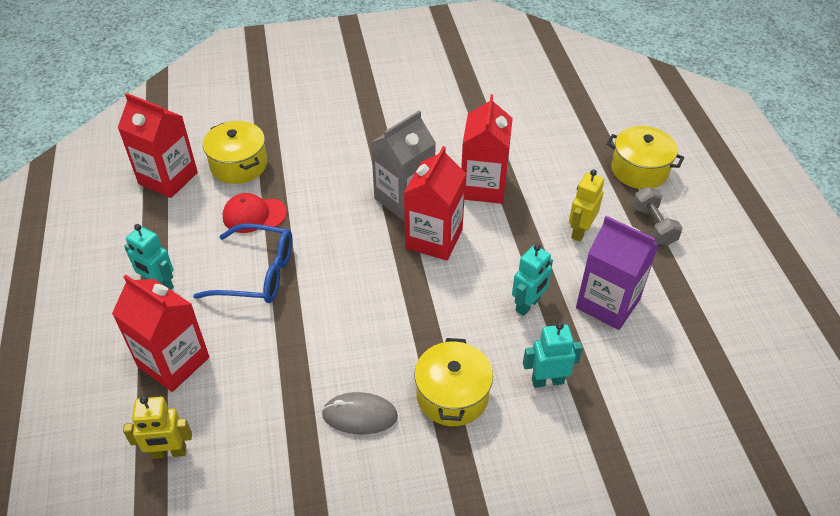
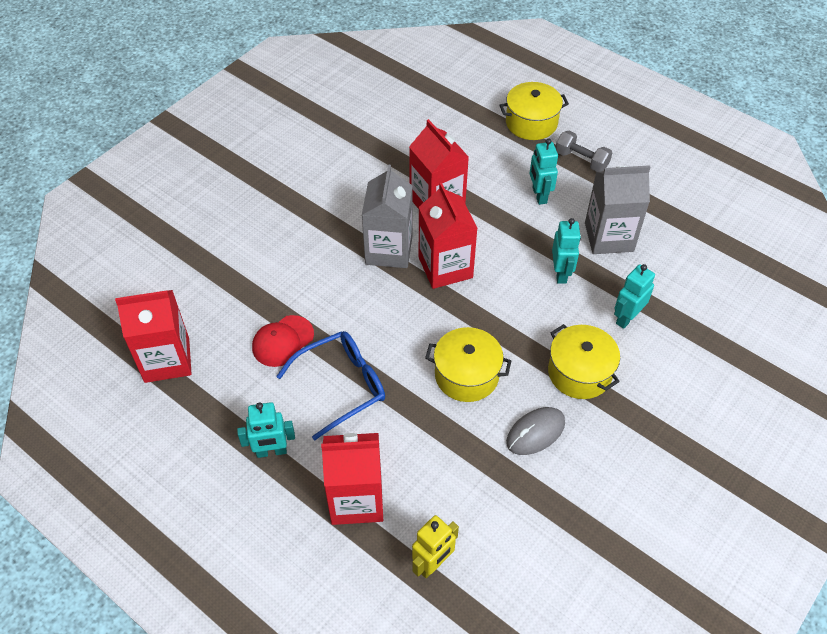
camera: 40 degrees left, 5 degrees up
(239, 165) = (218, 308): yellow pot -> yellow pot (466, 375)
(580, 231) = (539, 195): yellow robot -> turquoise robot
(608, 303) = (609, 237): purple carton -> grey carton

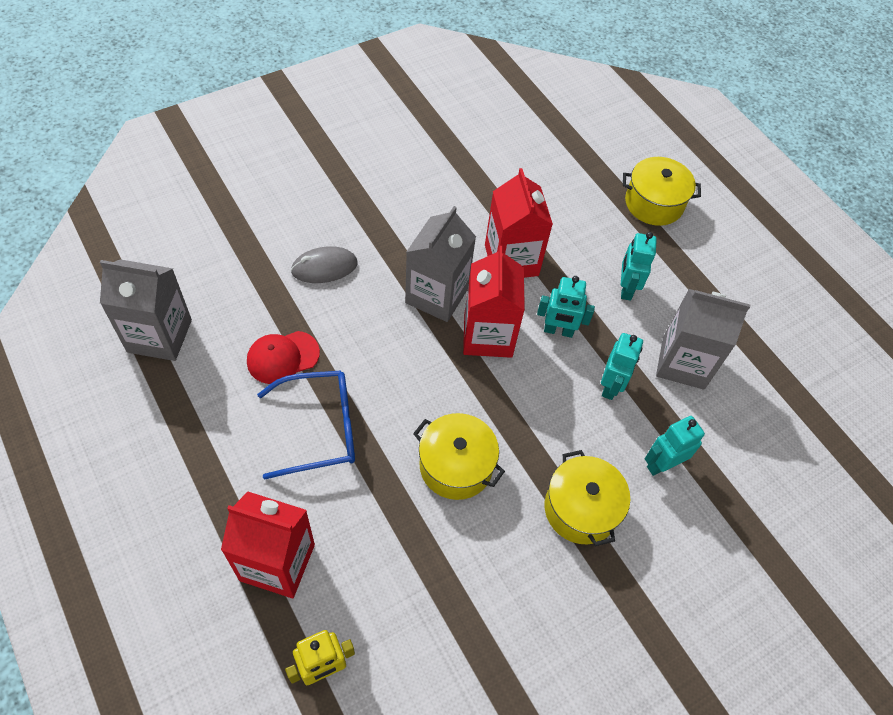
camera: 15 degrees right, 5 degrees up
(167, 360) = (159, 336): red carton -> grey carton
(271, 451) = (216, 475): turquoise robot -> turquoise robot (558, 331)
(535, 432) = (501, 560): grey mouse -> grey mouse (324, 267)
(581, 160) = (691, 264): grey dumbbell -> none

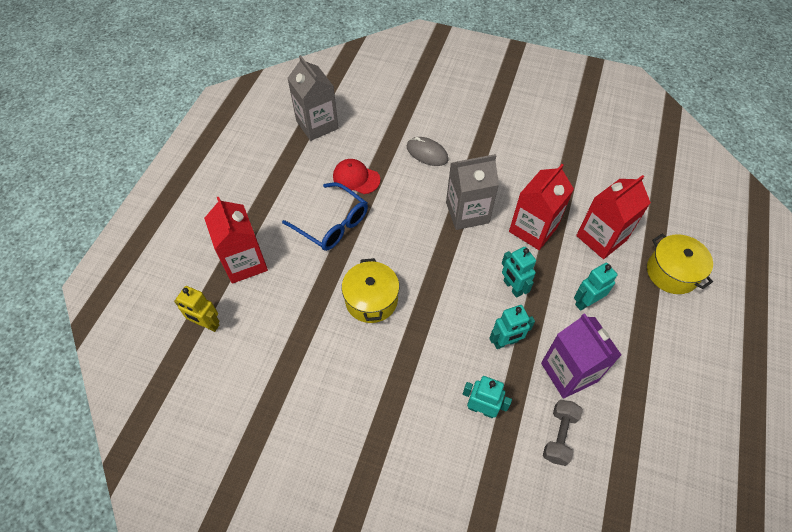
camera: 55 degrees right, 0 degrees up
(488, 335) = (469, 255): red carton -> red carton (601, 238)
(581, 509) = (406, 383): yellow pot -> none
(683, 363) = (569, 372): grey carton -> purple carton
(736, 423) = (559, 436): none -> grey dumbbell

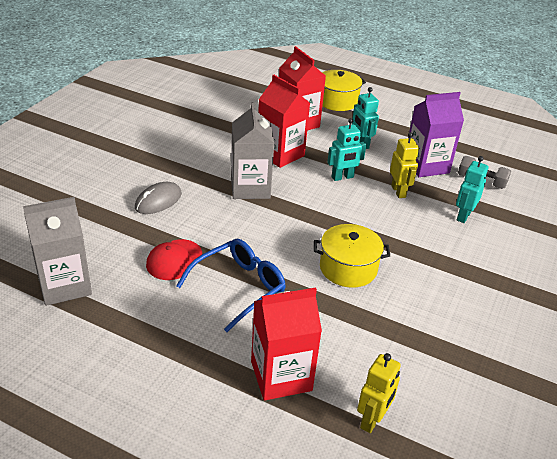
camera: 85 degrees left, 20 degrees down
(505, 342) = (398, 191): turquoise robot -> yellow robot

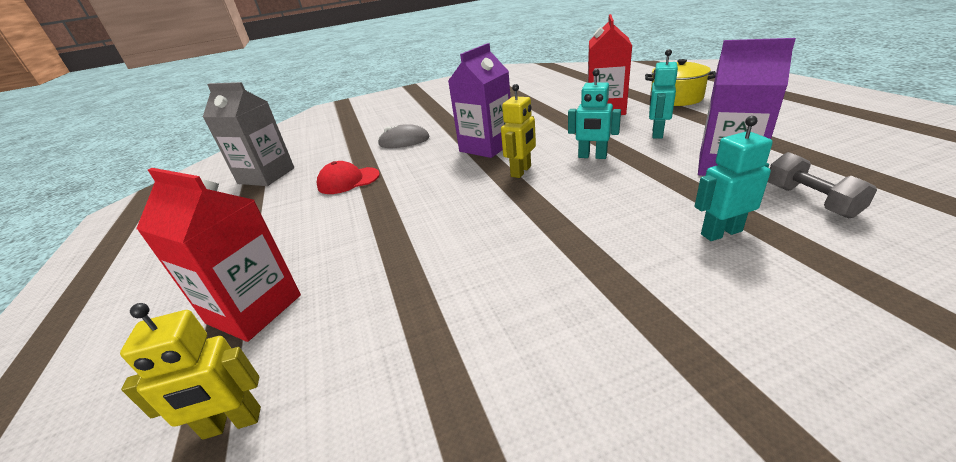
camera: 50 degrees right, 5 degrees down
(239, 287) = (355, 216): blue glasses -> none
(250, 188) = (486, 147): grey carton -> purple carton
(280, 154) = (552, 128): red carton -> none
(348, 268) = (474, 237): yellow pot -> none
(398, 191) = (648, 183): yellow robot -> yellow robot (521, 171)

